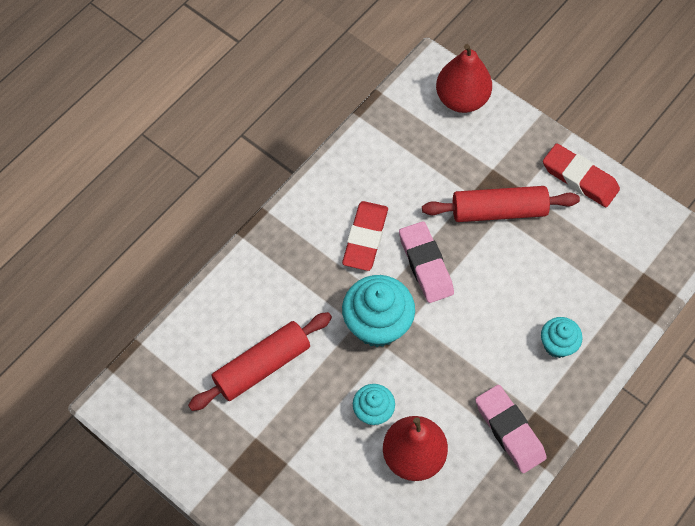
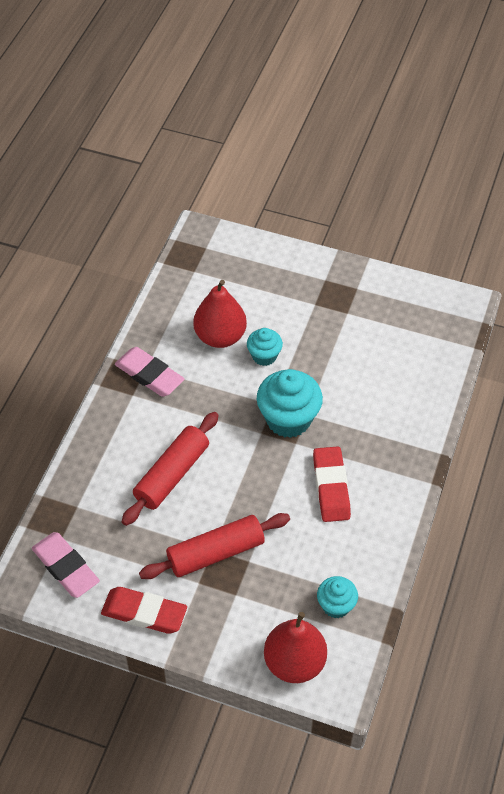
camera: 160 degrees right, 10 degrees down
(262, 366) = (368, 360): red rolling pin -> red rolling pin (172, 475)
(425, 264) = (266, 481): pink eraser -> pink eraser (66, 567)
(557, 345) = (127, 450): turquoise cupcake -> turquoise cupcake (336, 605)

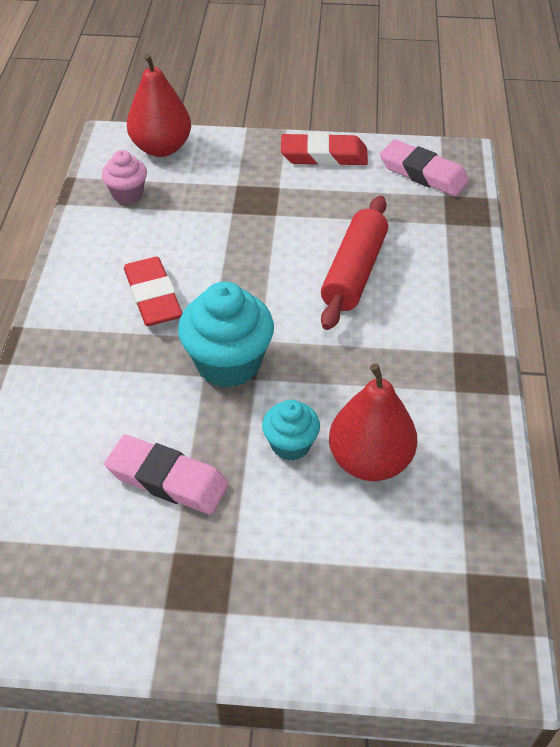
camera: 165 degrees right, 5 degrees down
(149, 375) = (445, 381): pink eraser -> pink eraser (167, 479)
(216, 553) = (271, 212): red rolling pin -> none
(336, 605) = (127, 194): turquoise cupcake -> pink cupcake

